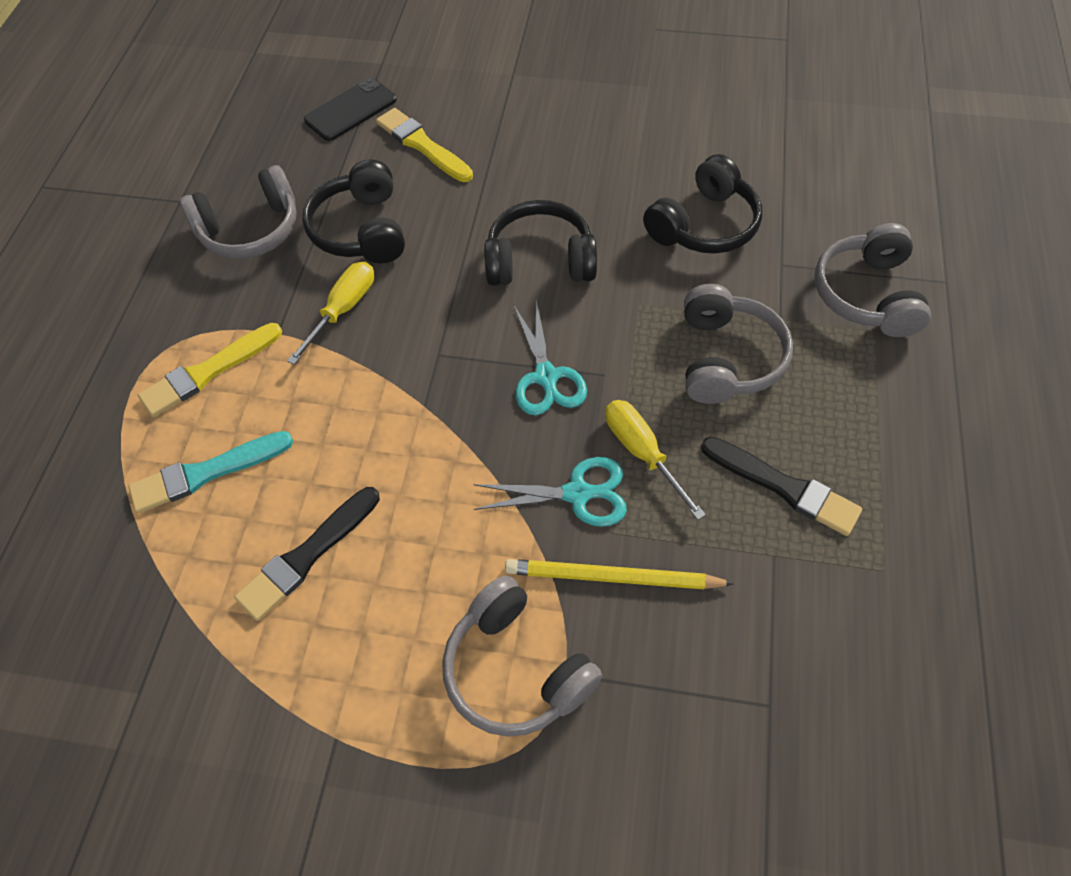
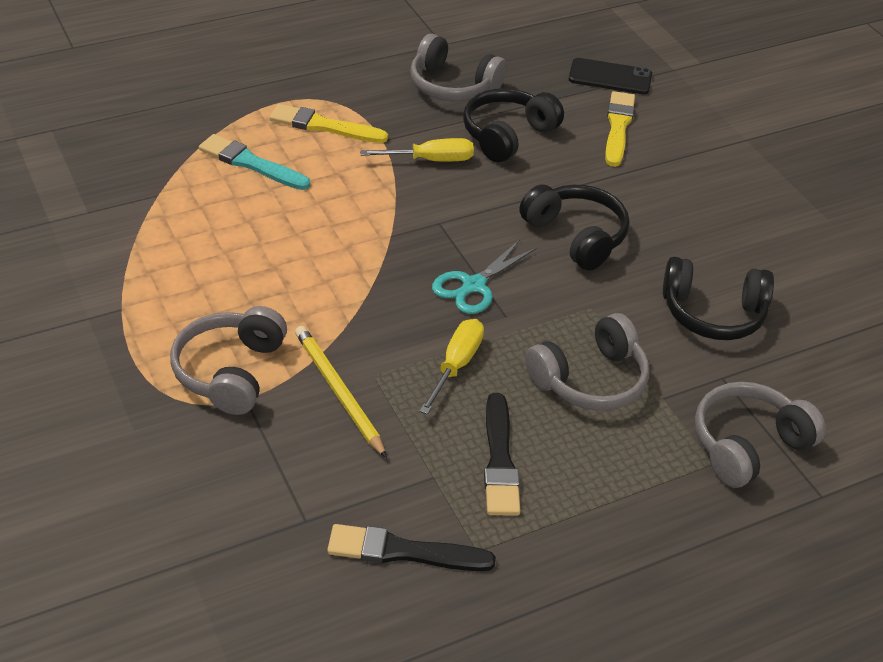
camera: 50 degrees right, 15 degrees down
(307, 555) = (231, 236): black brush -> black brush (403, 551)
(577, 493) = (390, 345): turquoise scissors -> none

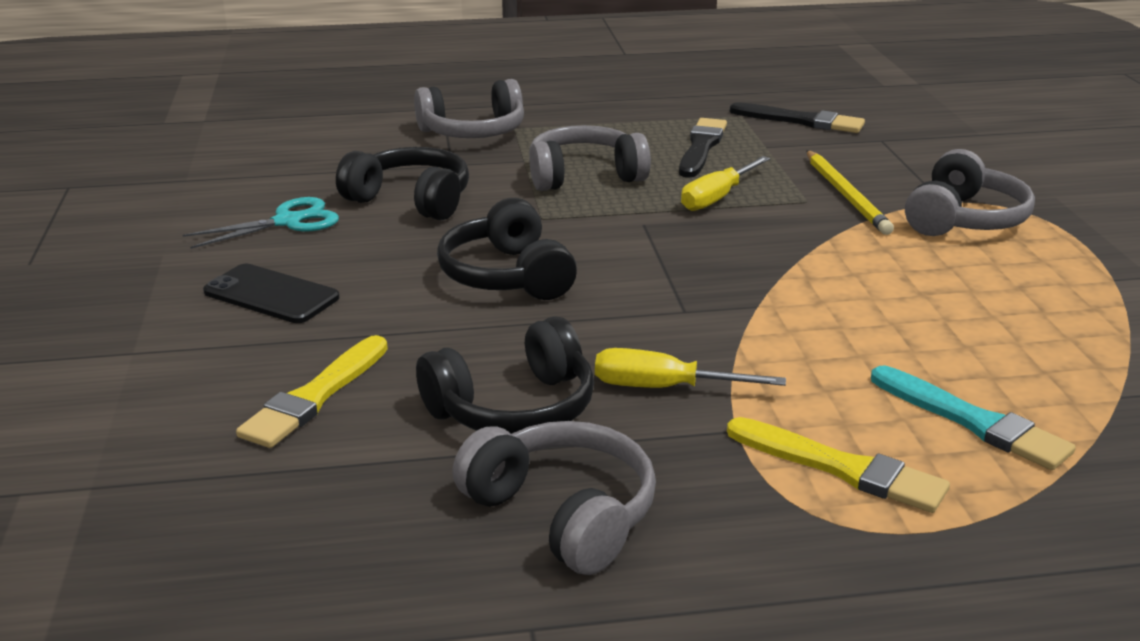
camera: 160 degrees left, 15 degrees down
(473, 285) = (668, 249): turquoise scissors -> turquoise scissors (288, 222)
(610, 77) = (234, 487): black phone -> black phone (271, 295)

